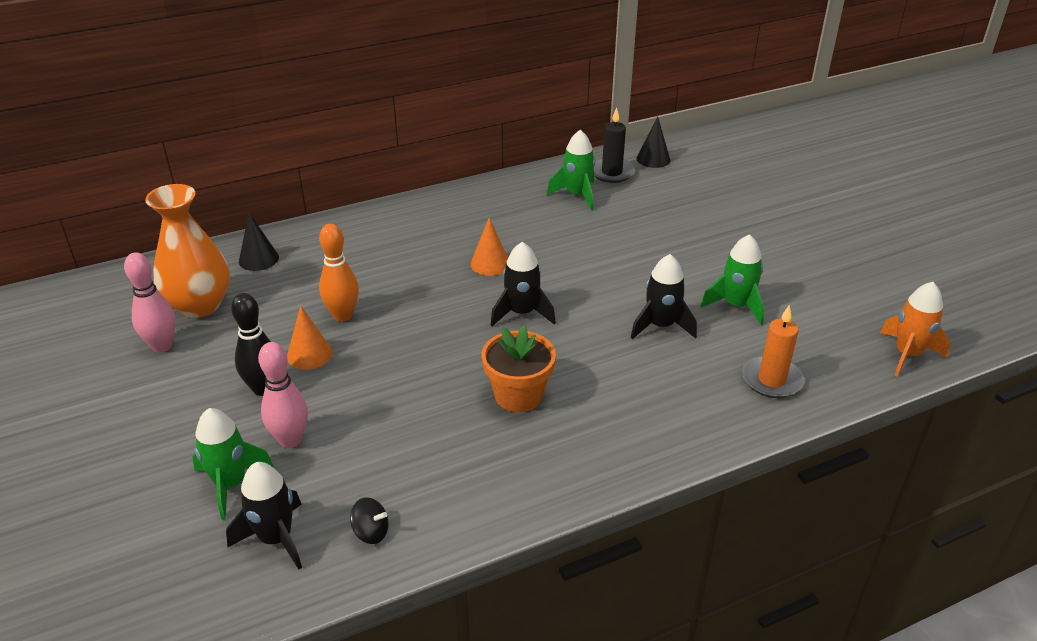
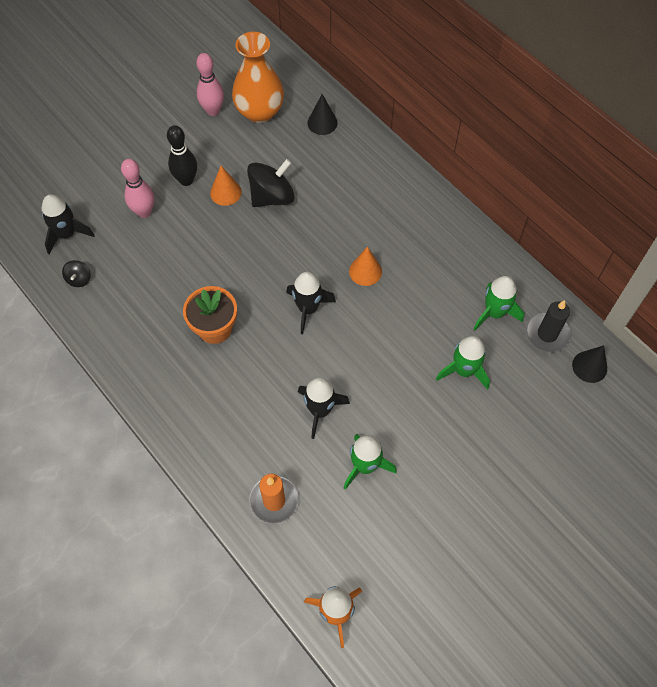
camera: 75 degrees right, 25 degrees up
(231, 484) = (103, 196): green rocket -> green rocket (464, 370)
(343, 315) = (272, 196): orange bowling pin -> black spinning top

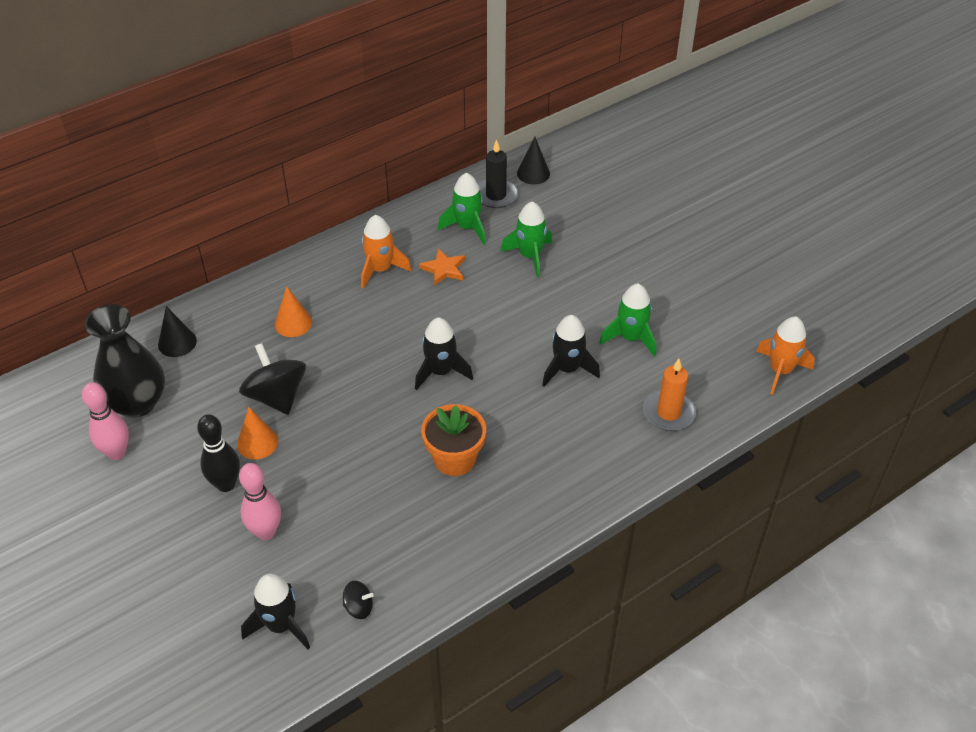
camera: 85 degrees left, 15 degrees down
(259, 112) = (137, 403): orange vase -> black vase
(365, 271) = (400, 320): orange cone -> orange cone (293, 323)
(425, 248) = (380, 269): none -> orange rocket
(434, 298) = (444, 269): none -> orange star

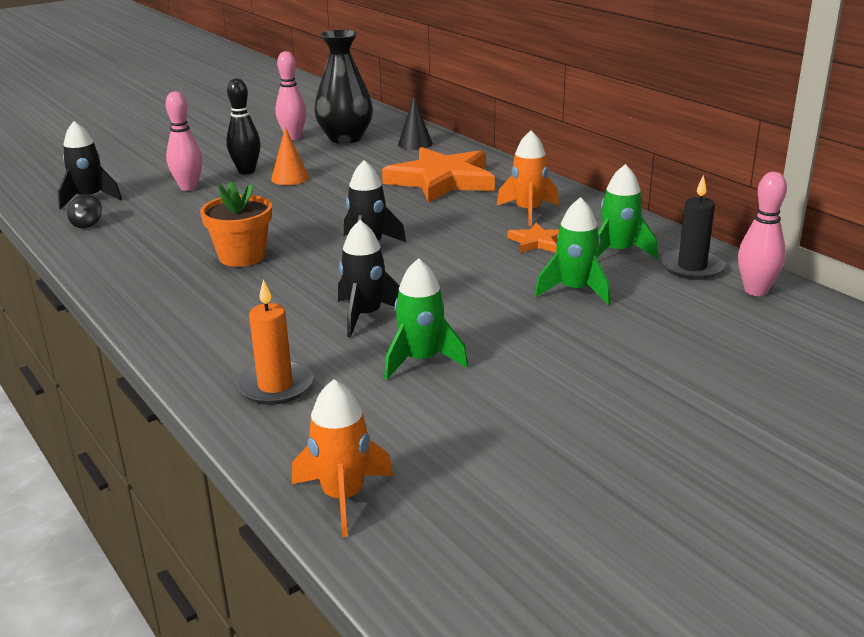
camera: 90 degrees right, 20 degrees down
(276, 396) = (344, 181): black spinning top -> none
(293, 323) = (441, 180): orange cone -> orange star
(533, 173) = (755, 291): black cone -> pink bowling pin

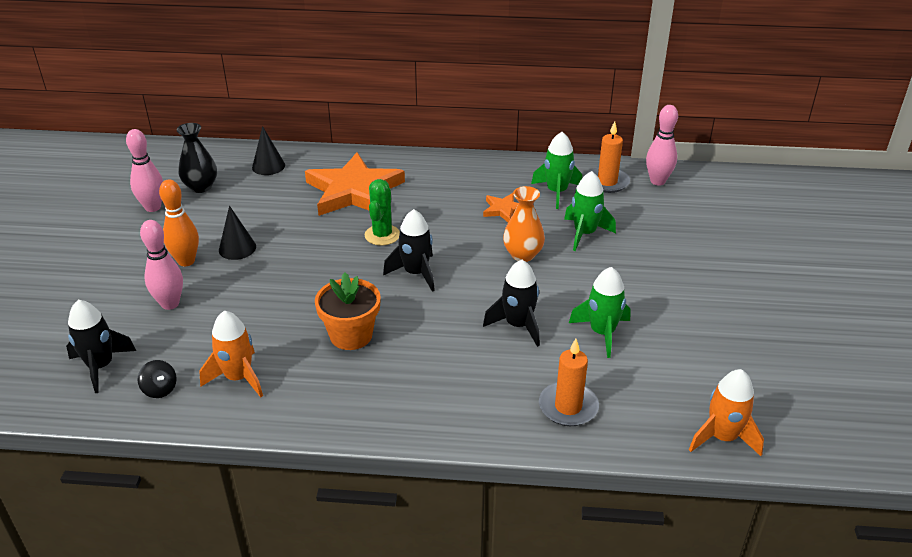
camera: 50 degrees left, 10 degrees up
(246, 171) = (186, 261): black bowling pin -> orange bowling pin
(290, 178) = (237, 248): orange cone -> black cone
(345, 138) = (201, 187): black vase -> black vase, size x0.65
(399, 213) = (382, 235): none -> green cactus
(481, 276) = (523, 255): none -> orange vase
(528, 211) = (456, 188): orange rocket -> orange rocket (238, 378)
(692, 267) = (607, 182): black candle -> orange candle

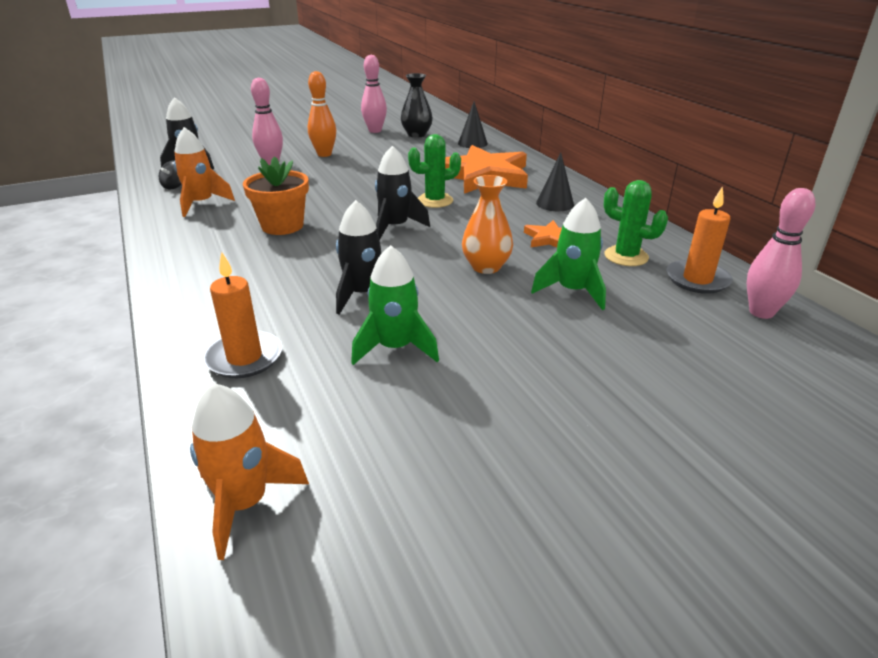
camera: 60 degrees right, 5 degrees down
(237, 248) = (356, 163): black cone -> black cone (555, 203)
(556, 192) = (626, 256): green rocket -> green cactus

